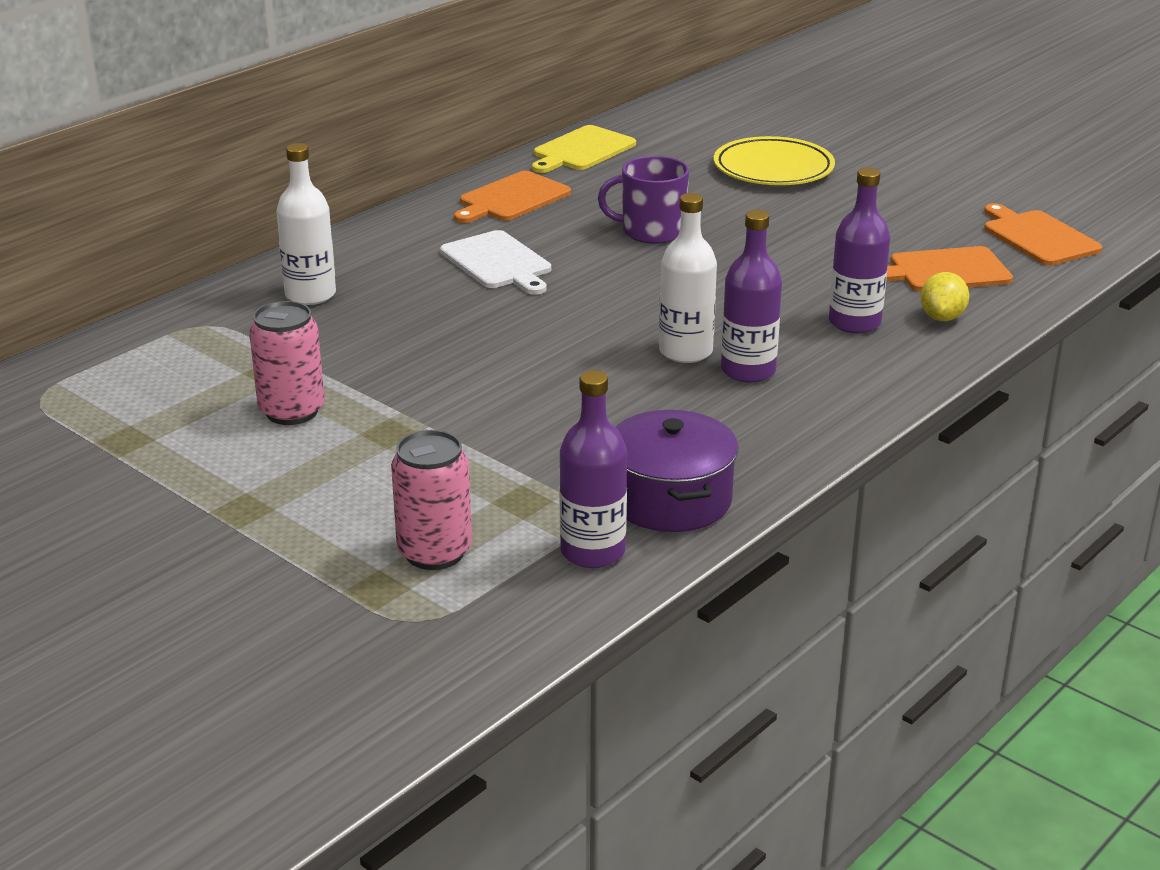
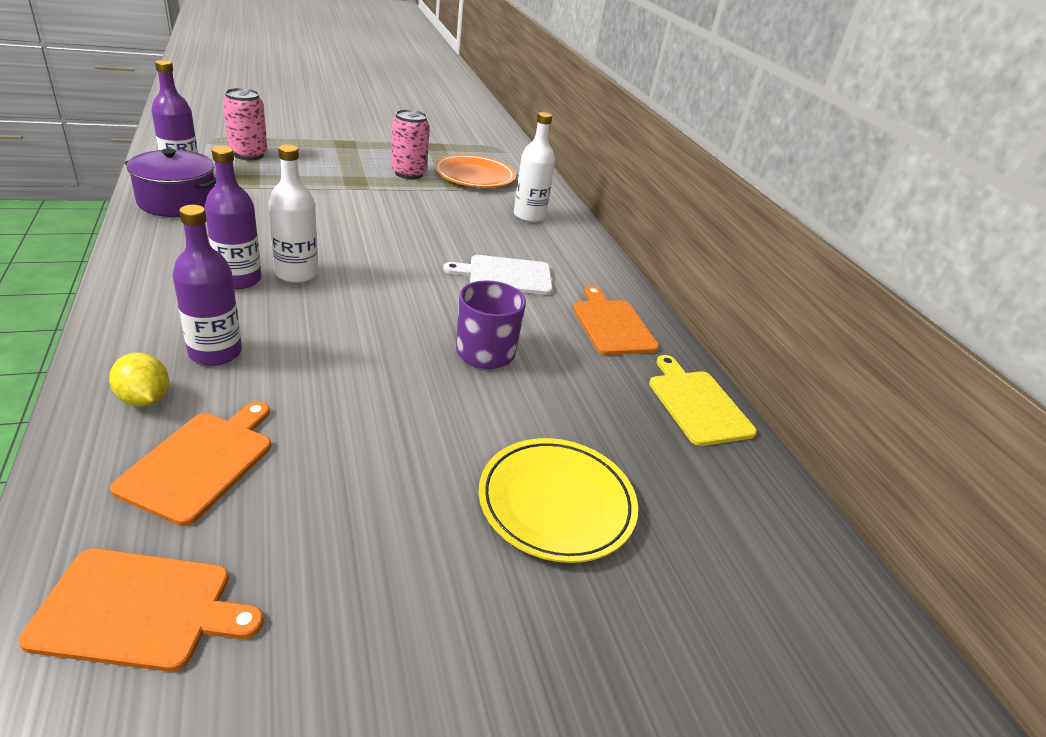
camera: 115 degrees right, 5 degrees up
(219, 367) = (474, 176): none -> orange plate

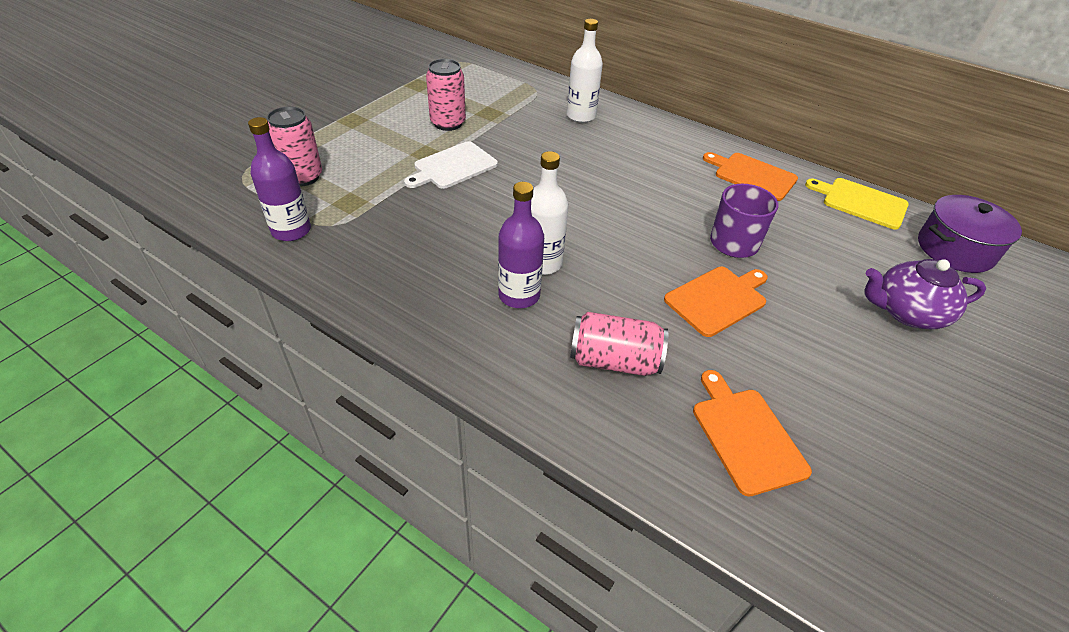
camera: 35 degrees left, 10 degrees up
(140, 609) = (876, 536): orange cutting board -> orange cutting board (717, 299)
(144, 399) = (643, 426): yellow lemon -> none
(177, 202) = (344, 260): purple pot -> purple pot (955, 249)
(215, 352) = (614, 361): purple bottle -> pink can
(474, 176) = (492, 99): orange plate -> none
(506, 275) = (649, 176): white cutting board -> white cutting board (453, 166)
(556, 503) = (906, 312): yellow plate -> purple teapot

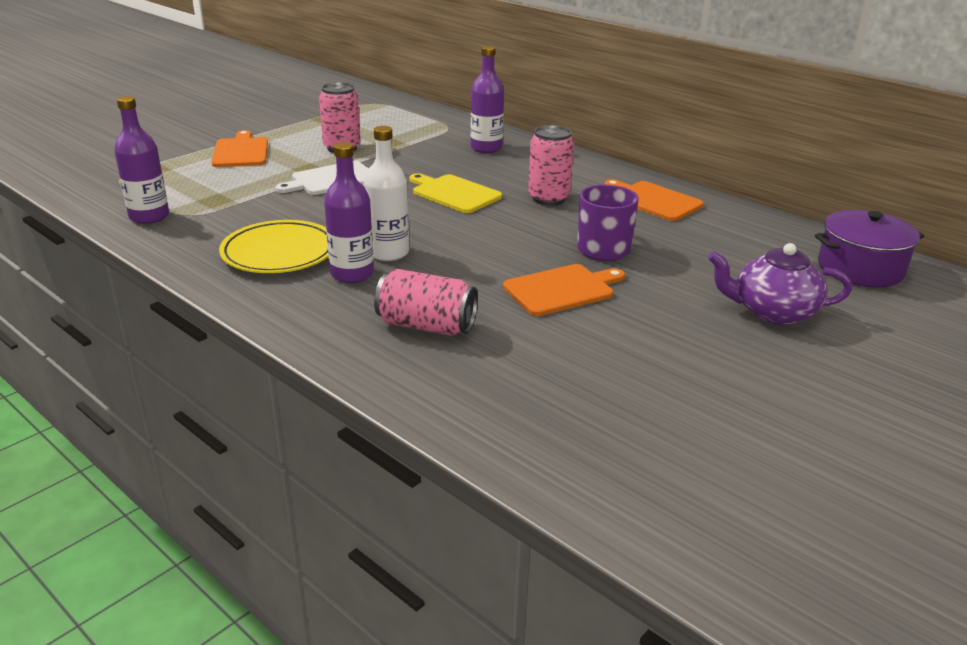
camera: 10 degrees right, 15 degrees down
(302, 177) = (178, 180): pink can -> pink can (548, 198)
(439, 272) = (279, 253): none -> yellow plate
(581, 116) = (486, 148): white bottle -> purple bottle
(746, 436) = (537, 388): orange cutting board -> orange cutting board (241, 151)
(861, 202) = (769, 227): yellow cutting board -> yellow cutting board (454, 193)

